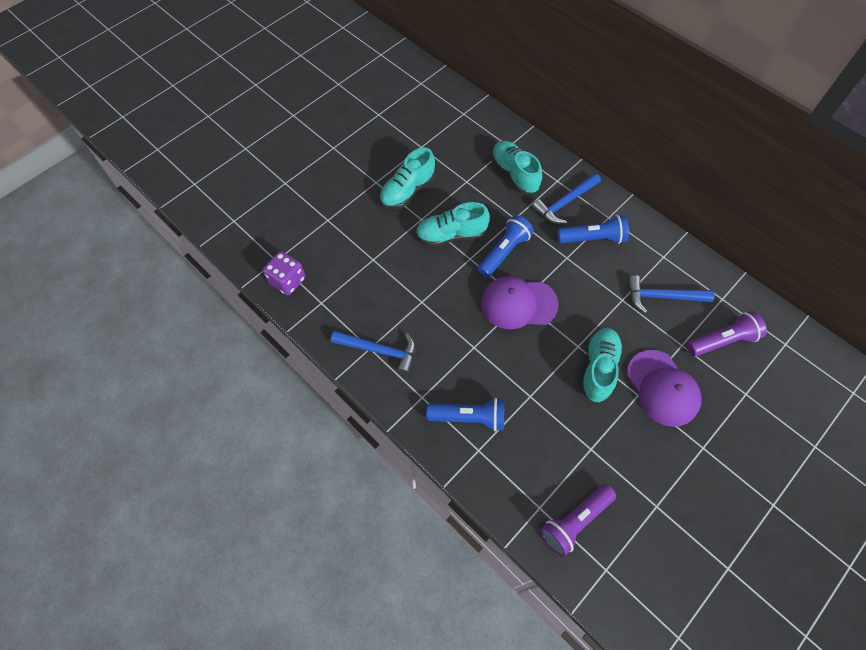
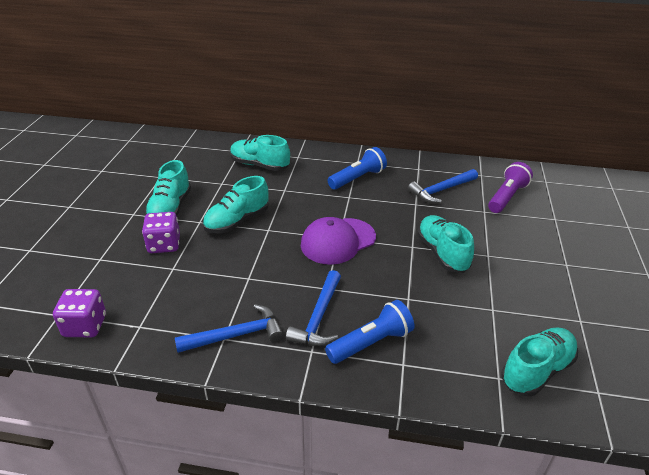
camera: 35 degrees left, 25 degrees down
(380, 230) = (164, 245): none -> purple dice
(504, 252) = (294, 213): blue flashlight -> none
(565, 203) = (316, 167): blue hammer -> blue hammer (319, 317)
(575, 521) = (536, 370): purple flashlight -> turquoise shoe
(662, 388) = (500, 242): purple cap -> none

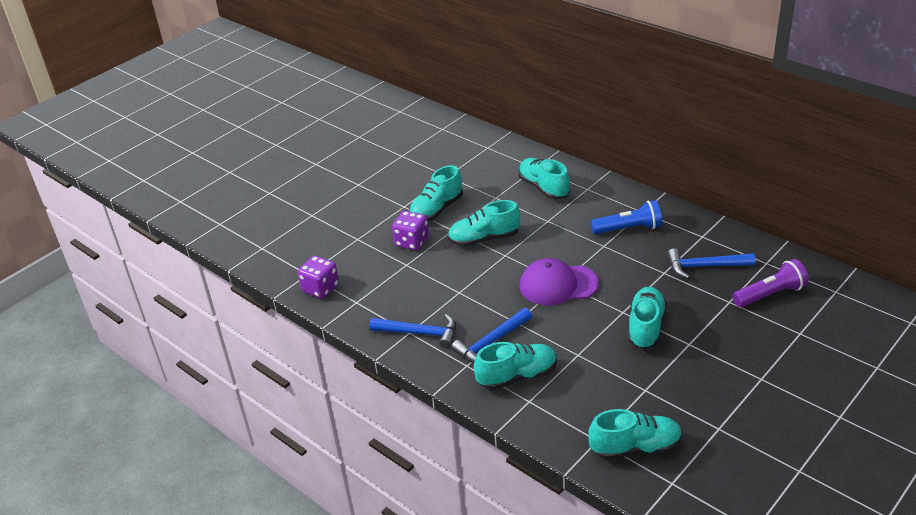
camera: 35 degrees right, 0 degrees up
(371, 342) = (517, 376): blue flashlight -> turquoise shoe

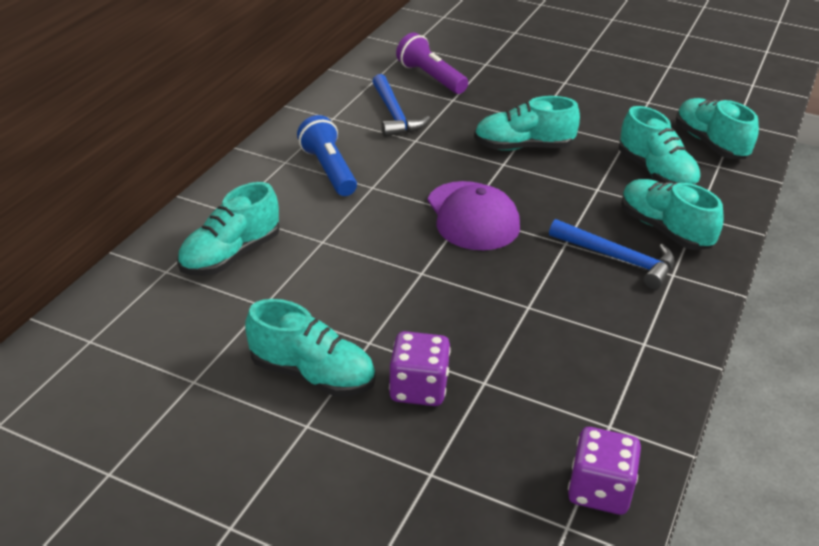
camera: 110 degrees left, 0 degrees up
(420, 333) = (639, 331): blue hammer -> none
(484, 239) = (387, 301): turquoise shoe -> turquoise shoe (656, 173)

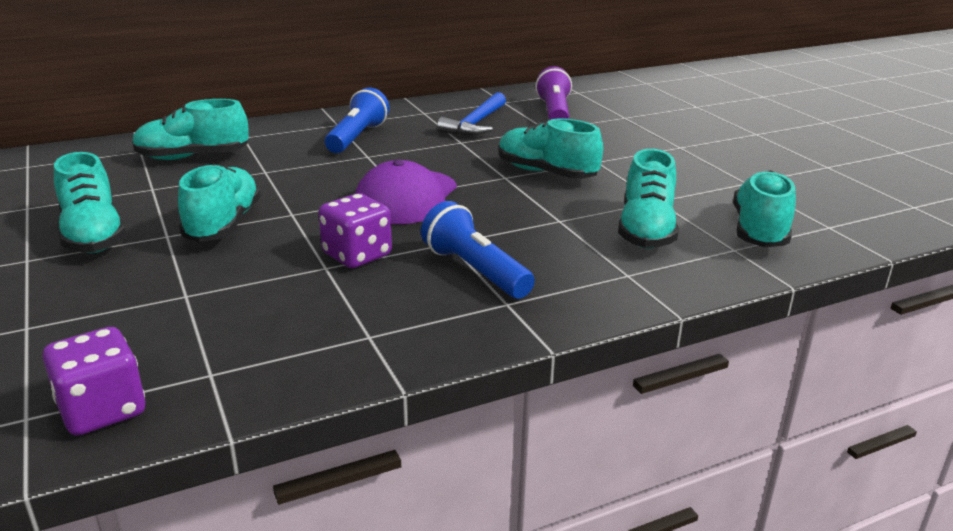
camera: 40 degrees right, 10 degrees down
(418, 388) = (135, 275): purple dice -> purple dice (357, 255)
(618, 259) = (475, 271): blue hammer -> blue flashlight
(664, 229) = (568, 270): turquoise shoe -> turquoise shoe (223, 224)

